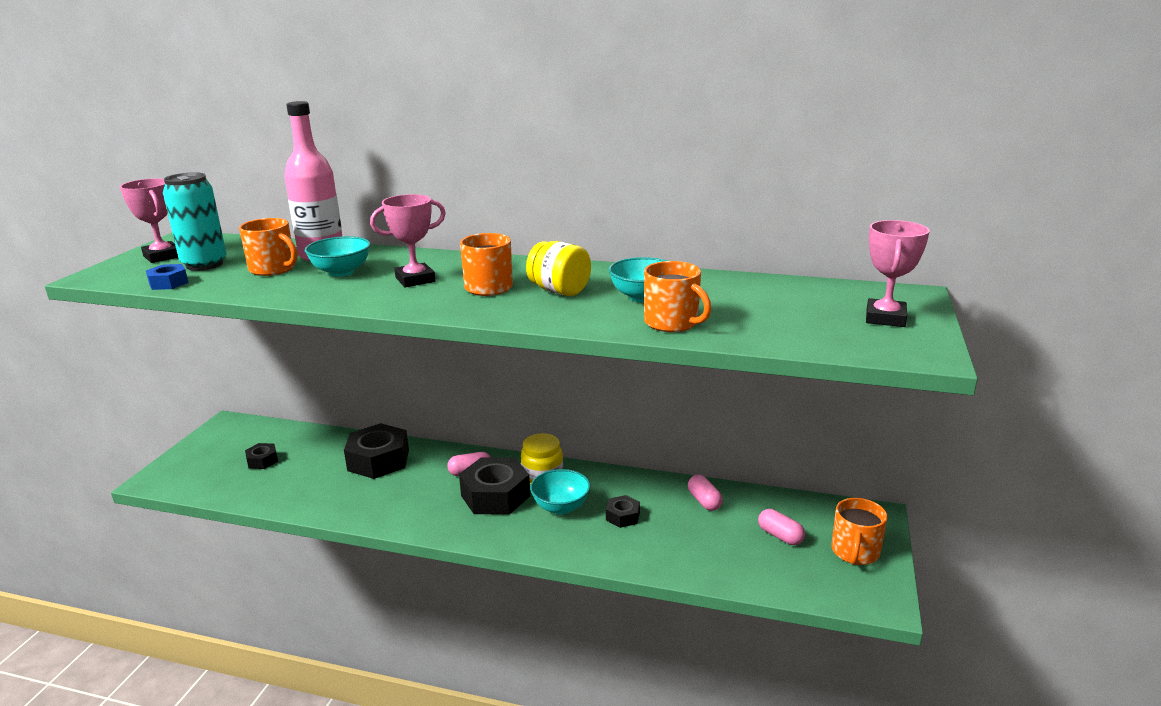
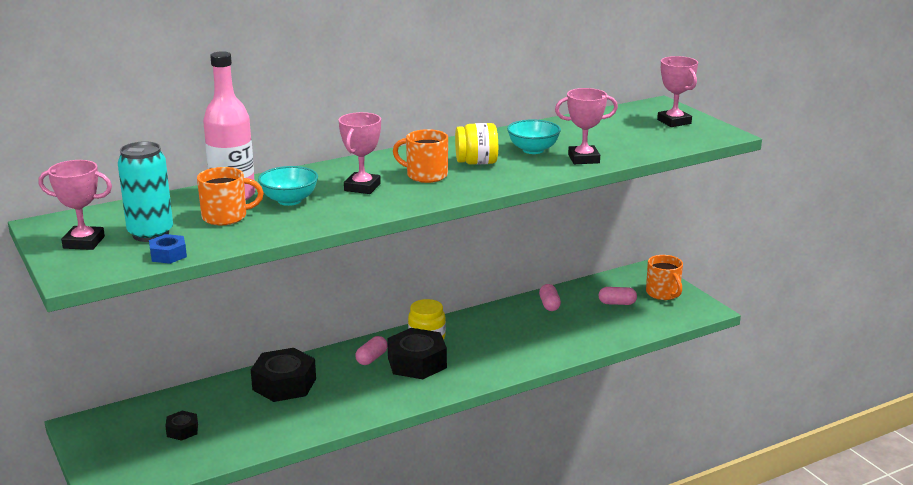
camera: 45 degrees left, 0 degrees up
(561, 507) = (471, 348): turquoise bowl -> none
(623, 516) = (517, 335): black nut -> none
(672, 323) = (583, 159): orange mug -> pink trophy
(704, 501) = (549, 305): pink capsule -> pink capsule turned 60 degrees clockwise

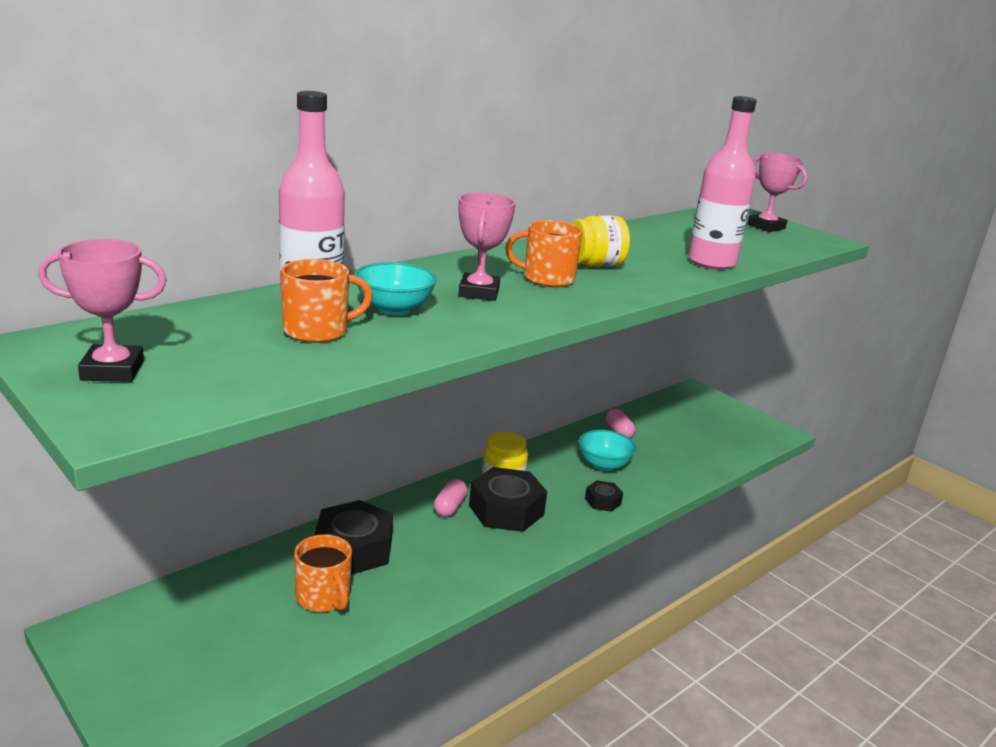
camera: 15 degrees left, 0 degrees up
(150, 234) = (216, 356): turquoise can -> none
(168, 255) = (259, 388): blue nut -> none
(182, 430) = (236, 628): black nut -> black nut (602, 501)
(533, 150) = (647, 252): turquoise bowl -> turquoise bowl (604, 465)
(583, 159) = (711, 262): pink trophy -> pink bottle
(617, 303) = (687, 428): pink capsule -> none
(663, 293) = (727, 415): orange mug -> orange mug (324, 597)

